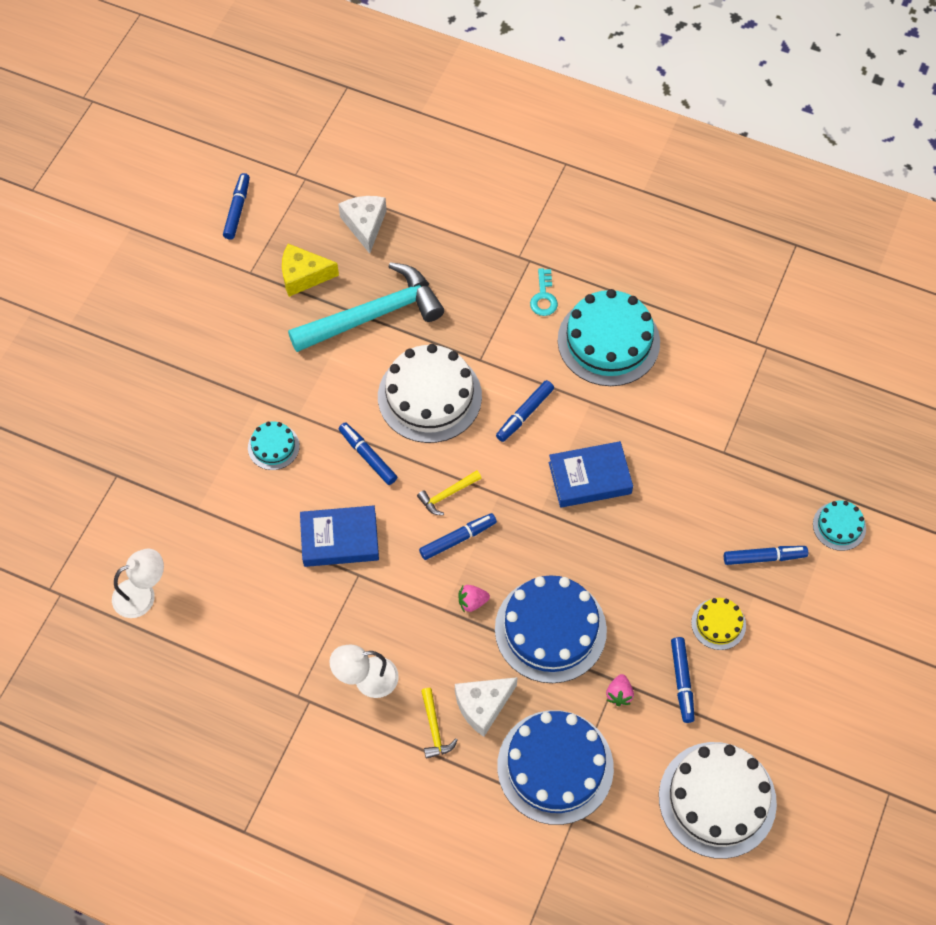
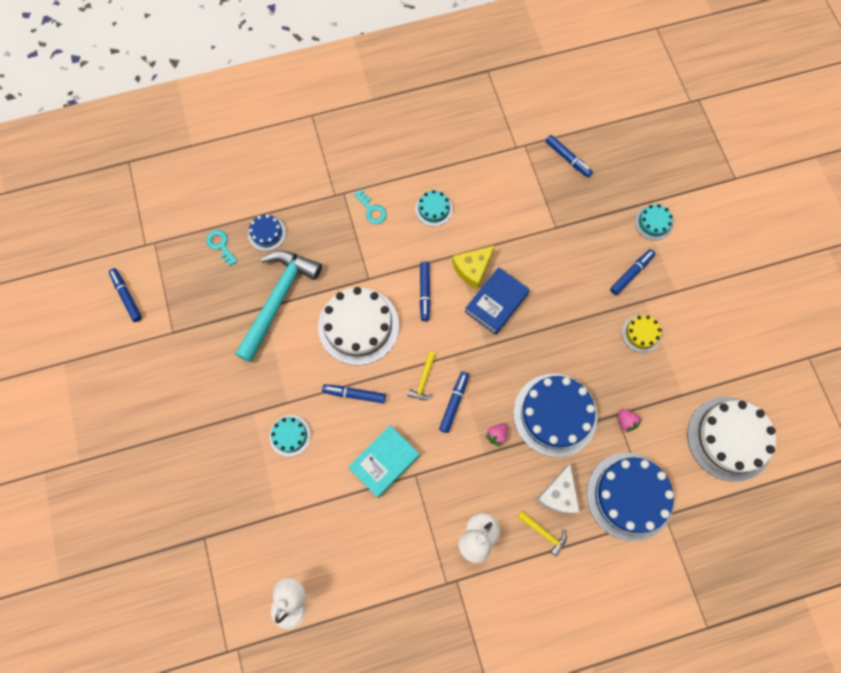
camera: 40 degrees left, 10 degrees up
(303, 276) = (210, 308): yellow cheese -> yellow cheese (472, 269)
(340, 539) = (384, 462): blue book -> turquoise book
(365, 225) = (220, 245): white cheese -> turquoise key
(419, 245) = (267, 233): none -> blue cake
(608, 341) = (433, 209): turquoise cake -> turquoise cake, size x0.49
(682, 681) = (652, 385): blue marker -> blue marker (567, 158)

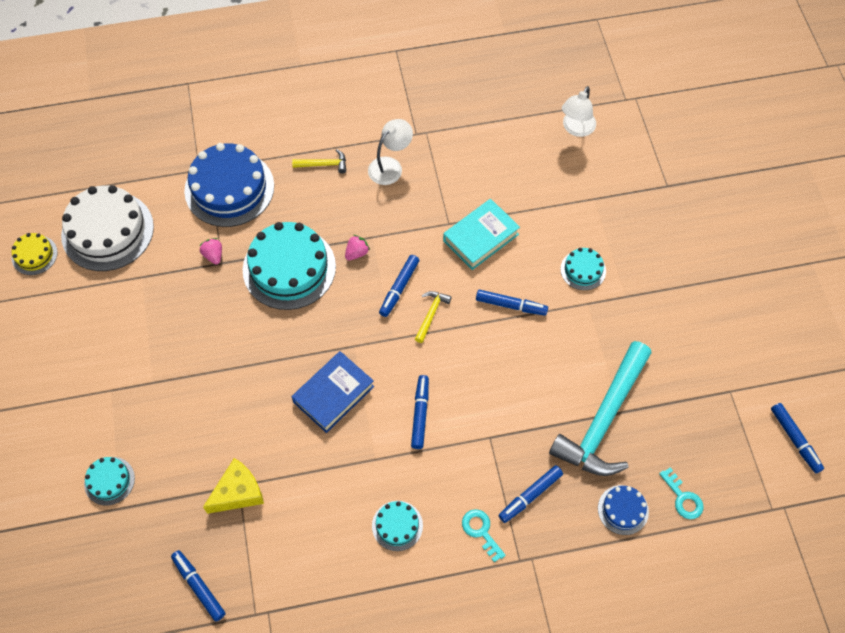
camera: 175 degrees left, 10 degrees down
(358, 326) = (504, 380): white cake -> none
(472, 269) = (356, 438): yellow cheese -> yellow cheese (238, 492)
(544, 533) = (324, 164): yellow hammer -> yellow hammer turned 135 degrees clockwise
(555, 414) = (289, 268): blue cake -> turquoise cake
(558, 494) = (302, 195): white cheese -> none
(631, 273) = (159, 416): blue marker -> blue marker (530, 496)
(641, 333) = (168, 344): yellow cake -> yellow cake (34, 255)

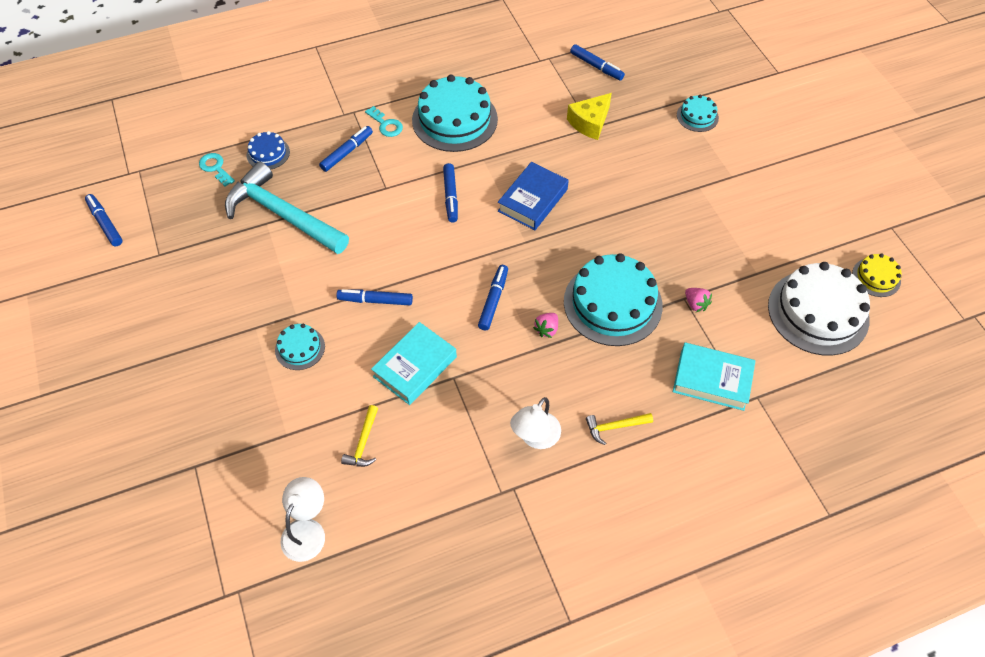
camera: 170 degrees right, 5 degrees down
(229, 188) = (712, 380): blue cake -> turquoise book
(397, 525) = (454, 119): turquoise cake -> turquoise cake, size x2.05
(431, 314) = (456, 280): yellow hammer -> yellow hammer (363, 443)
(603, 420) = (282, 214): turquoise hammer -> turquoise hammer turned 75 degrees counterclockwise

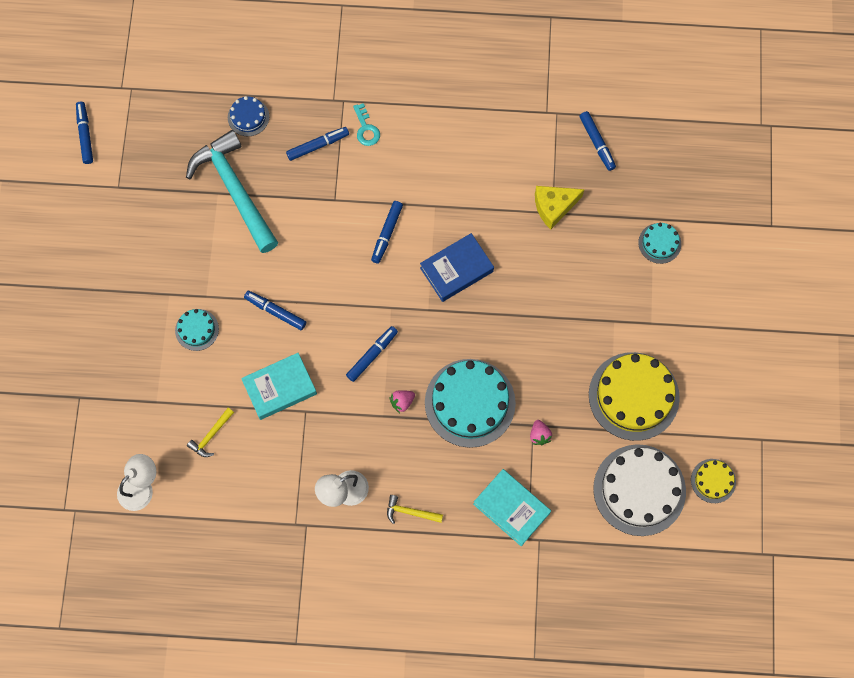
camera: 25 degrees right, 15 degrees up
(215, 168) = (197, 114): turquoise key -> none
(454, 119) = (431, 149): turquoise cake -> none
(757, 238) = (633, 396): none -> yellow cake

